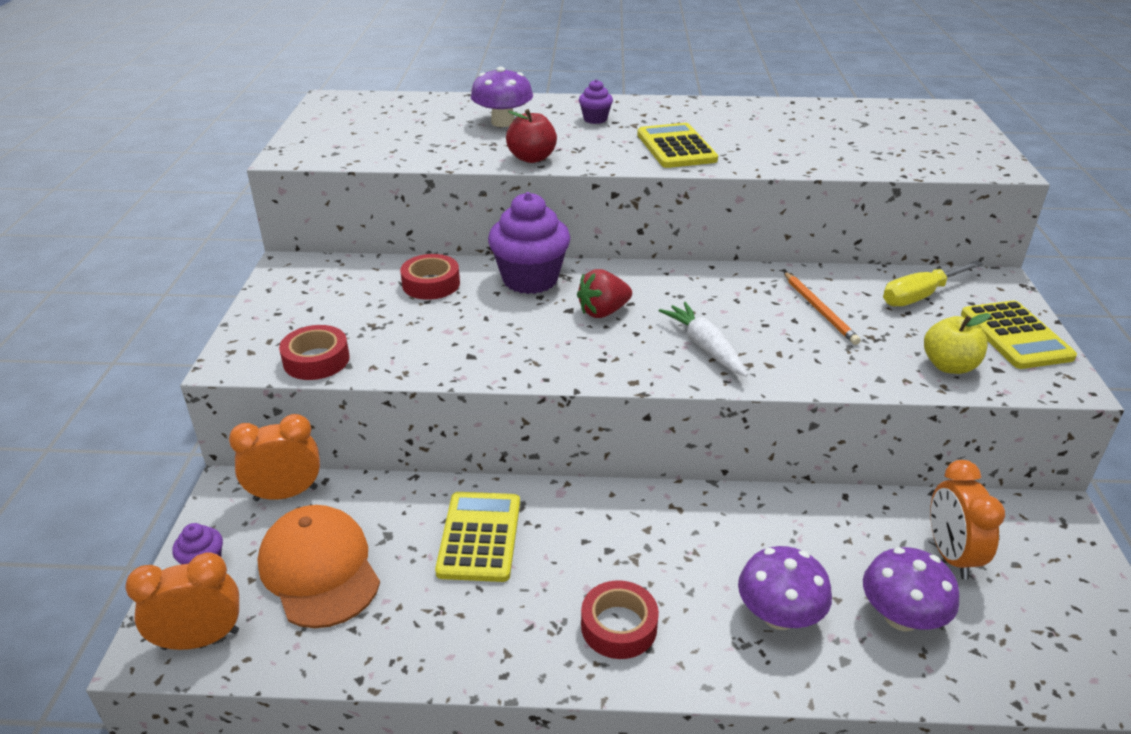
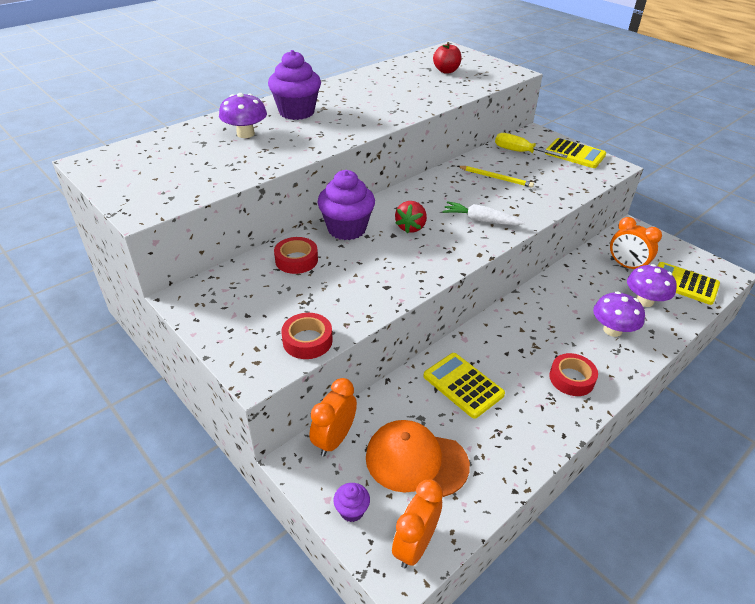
camera: 45 degrees left, 5 degrees up
(532, 158) = (306, 149): red apple -> red apple (446, 71)
(595, 119) = (296, 112): purple cupcake -> purple cupcake, size x2.12
(676, 147) = (369, 113): yellow calculator -> yellow calculator (684, 284)
(819, 310) = (495, 178): orange pencil -> yellow pencil
(920, 296) = (520, 152): yellow screwdriver -> yellow screwdriver turned 105 degrees clockwise
(949, 366) = (574, 179): yellow apple -> none

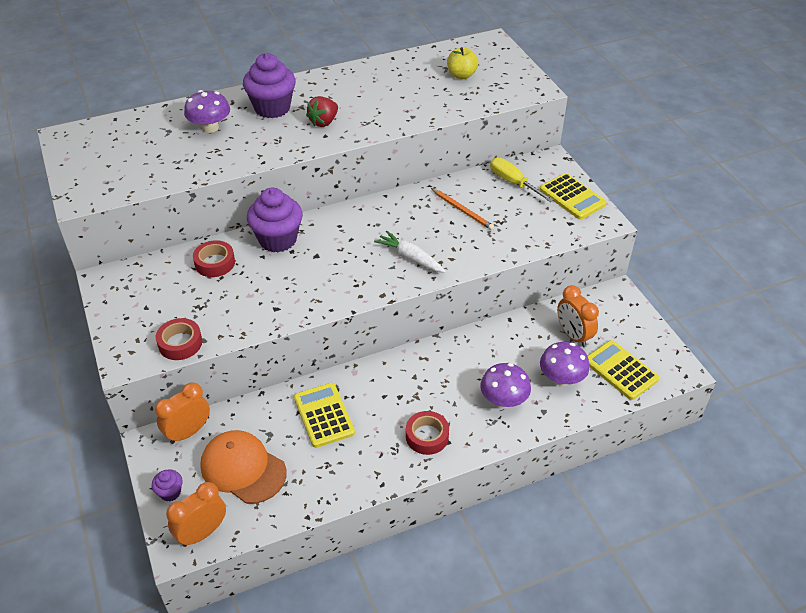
camera: 20 degrees right, 5 degrees up
(411, 227) = (338, 251): red strawberry -> red strawberry (324, 122)
(446, 71) = (461, 75): red apple -> yellow apple
(495, 178) = (462, 210): yellow pencil -> orange pencil

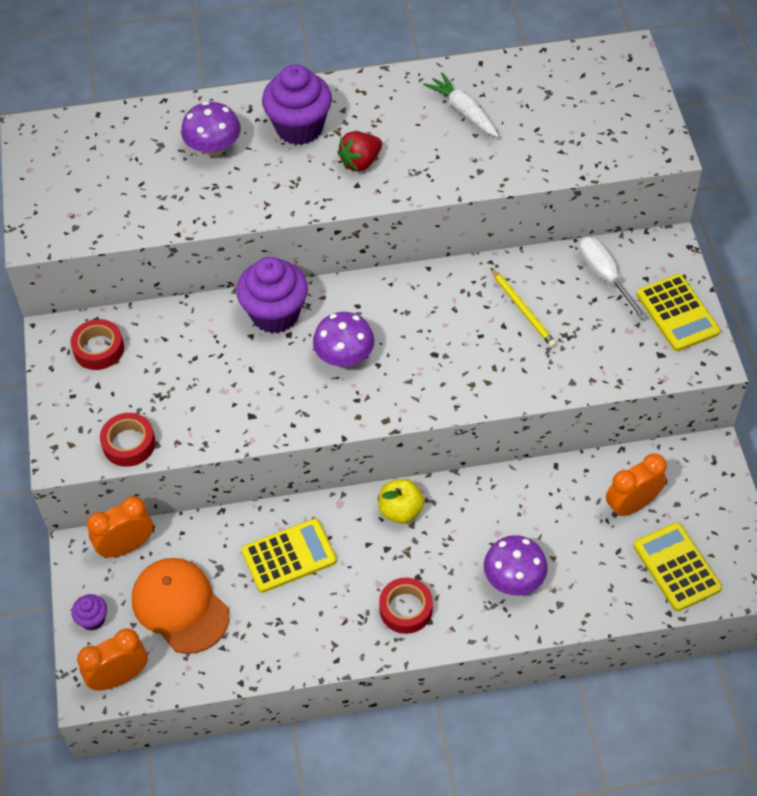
camera: 15 degrees right, 10 degrees up
(215, 263) = (191, 335): red tape -> red tape (98, 349)
(323, 415) = (289, 556): yellow calculator -> yellow calculator turned 75 degrees clockwise
(410, 258) = (435, 371): white carrot -> white carrot (463, 111)
(461, 75) = (566, 109): yellow apple -> yellow apple (400, 510)
(462, 210) = (523, 309): orange pencil -> yellow pencil
(513, 183) = (605, 276): yellow screwdriver -> white screwdriver
(561, 378) = (596, 563): purple mushroom -> purple mushroom (344, 356)
(573, 335) = (631, 505): orange clock -> orange clock turned 75 degrees clockwise

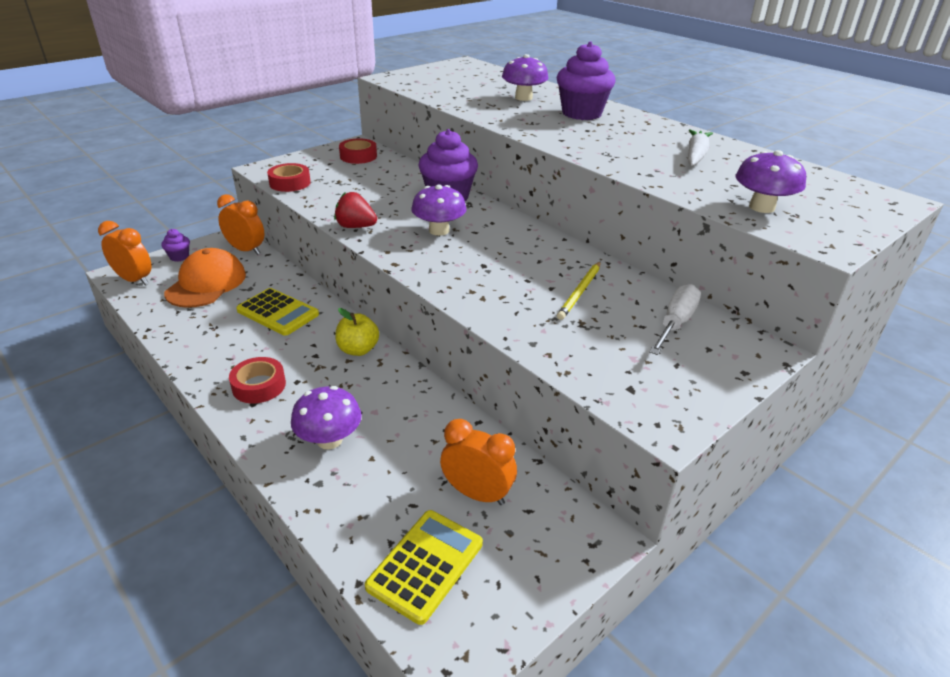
camera: 55 degrees right, 20 degrees down
(360, 162) = (584, 136): red strawberry -> red strawberry (355, 227)
(585, 142) = (761, 207): none -> purple mushroom
(677, 313) = (696, 383): yellow calculator -> none

